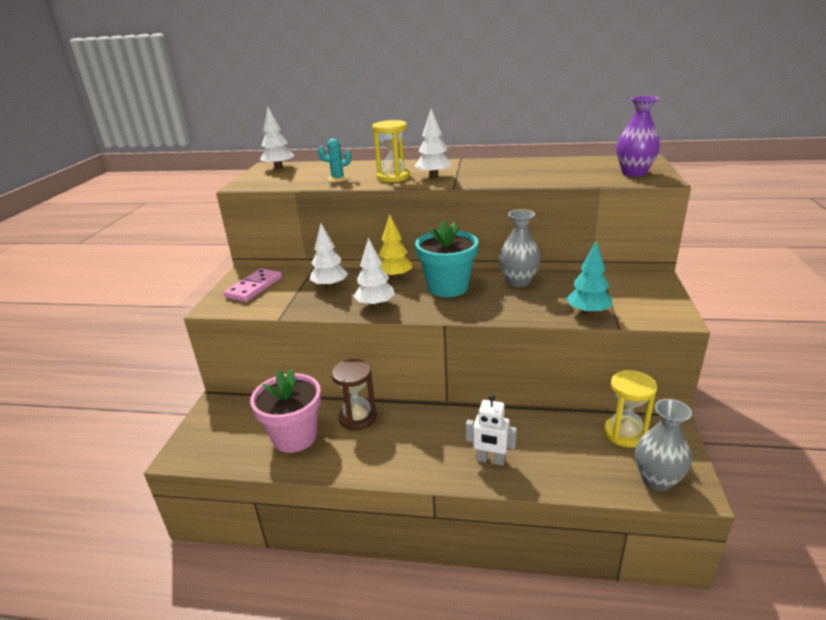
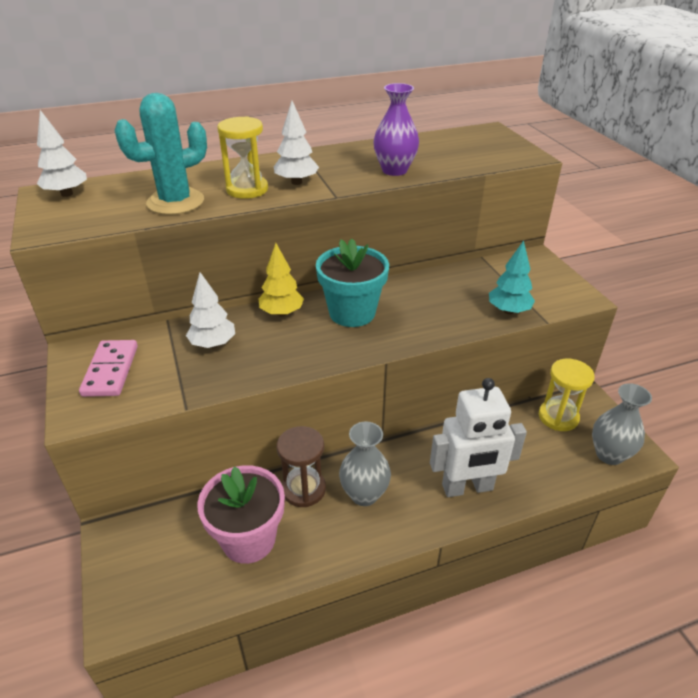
camera: 30 degrees left, 10 degrees up
(338, 179) = (175, 202): turquoise cactus -> turquoise cactus, size x2.00
(375, 305) = (291, 357): white tree -> none
(490, 460) = (467, 488): white robot -> white robot, size x1.71
(518, 282) = (418, 289): grey vase -> grey vase (364, 494)
(634, 173) = (498, 150): purple vase -> purple vase (394, 170)

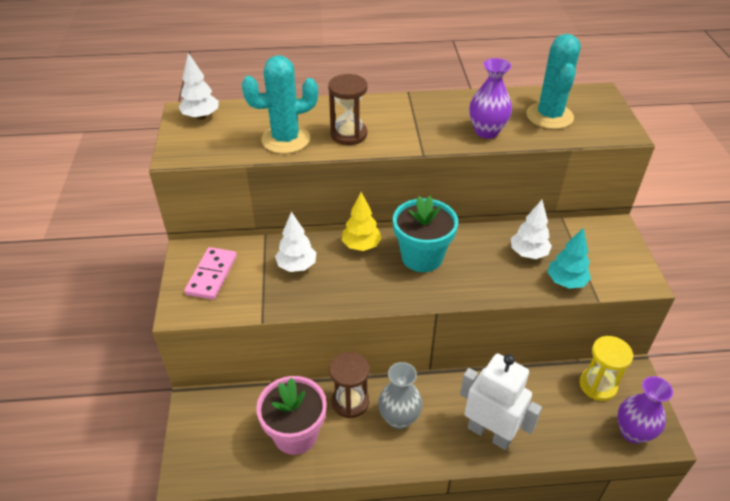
camera: 15 degrees right, 5 degrees up
(247, 189) = (348, 134): yellow hourglass -> brown hourglass
(296, 182) = (393, 133): white tree -> white tree (528, 253)
(451, 152) = (549, 116): none -> turquoise cactus
(467, 488) = (490, 433): white robot -> white robot turned 150 degrees counterclockwise
(609, 454) = (633, 432): grey vase -> purple vase

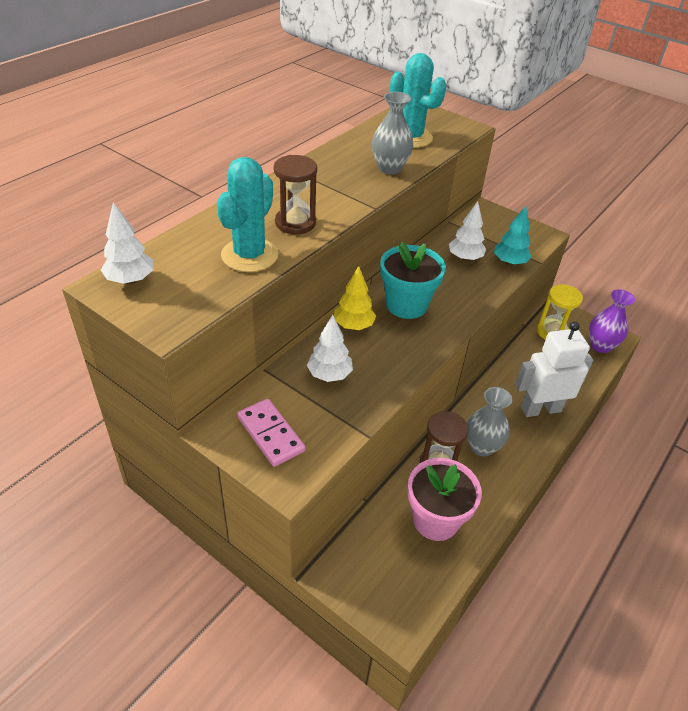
camera: 50 degrees left, 0 degrees up
(486, 132) = (389, 168): purple vase -> grey vase

